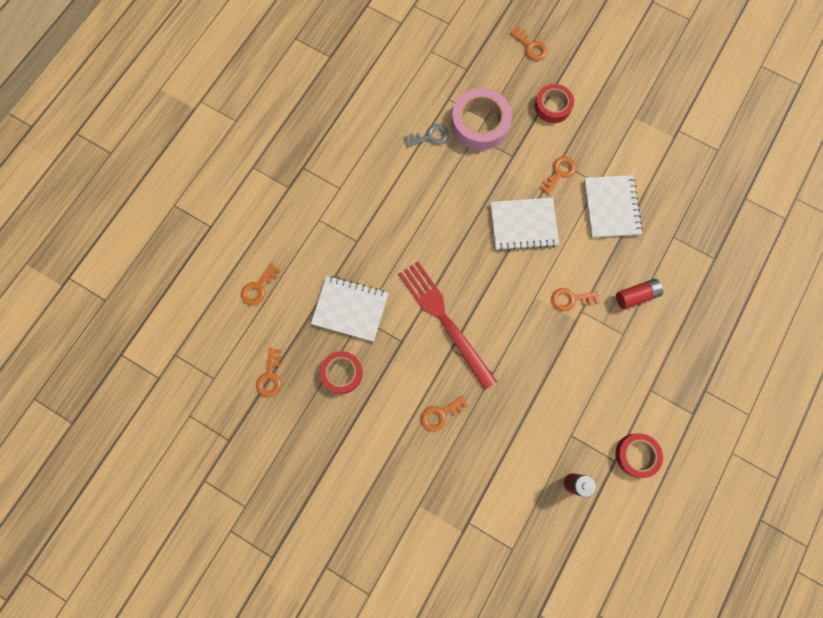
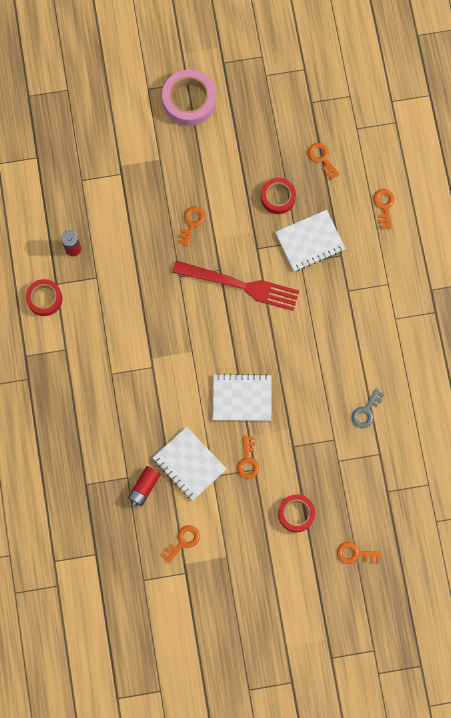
camera: 140 degrees right, 0 degrees up
(480, 123) = (338, 453): pink tape -> pink tape (189, 100)
(523, 225) = (242, 398): white notebook -> white notebook turned 45 degrees clockwise
(571, 299) = (166, 370): orange key -> orange key (183, 541)
(636, 296) = (122, 409): red battery -> red battery (144, 487)

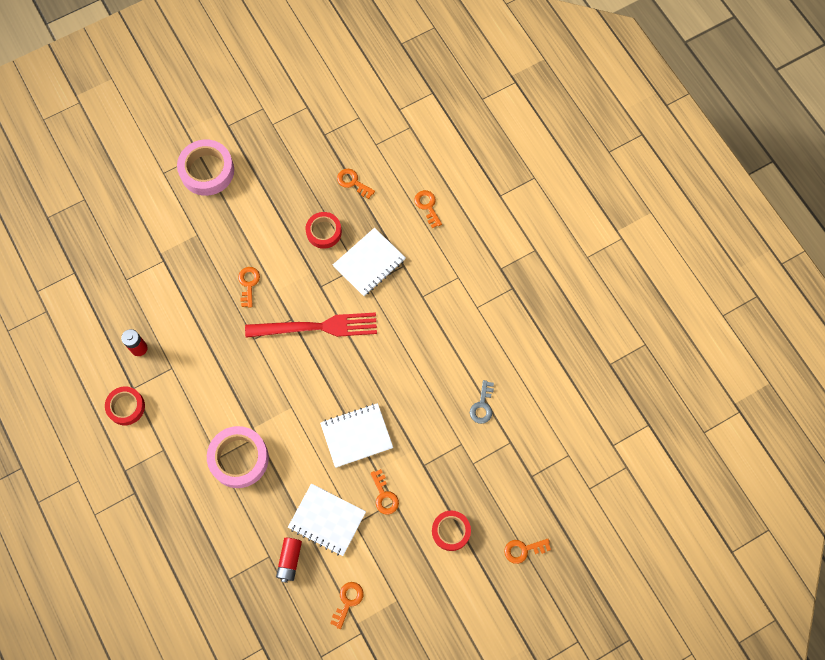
camera: 20 degrees left, 5 degrees down
(129, 381) = (239, 458): none -> pink tape

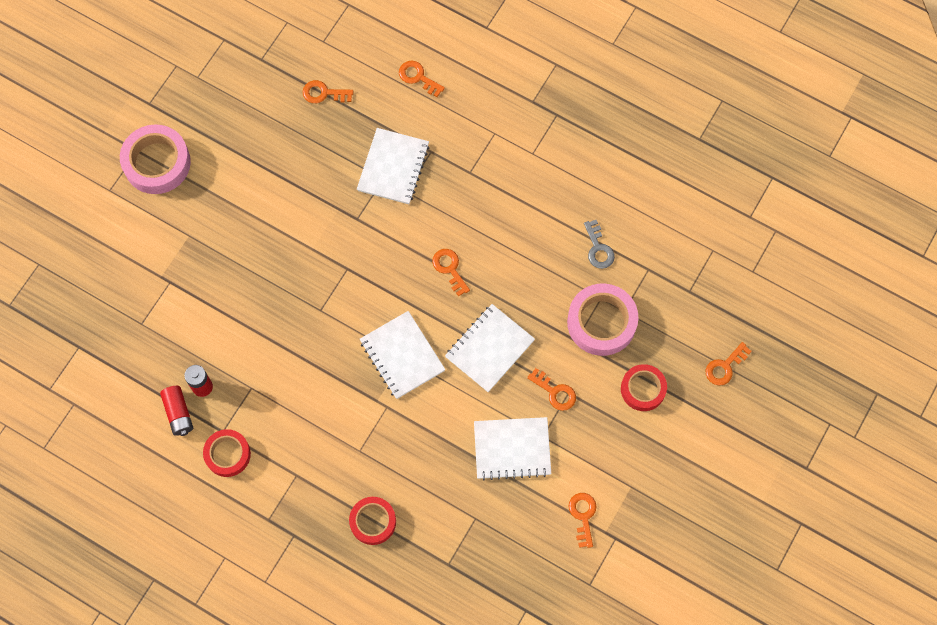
camera: 30 degrees left, 0 degrees up
(239, 458) = (382, 439): pink tape -> pink tape (601, 322)
(248, 284) = (278, 257): orange key -> orange key (449, 269)
(289, 560) = (499, 510): red battery -> red battery (178, 413)
(291, 405) = (402, 356): none -> white notebook
(317, 327) = (379, 262): red fork -> none
(324, 232) = (325, 161): red tape -> red tape (373, 522)

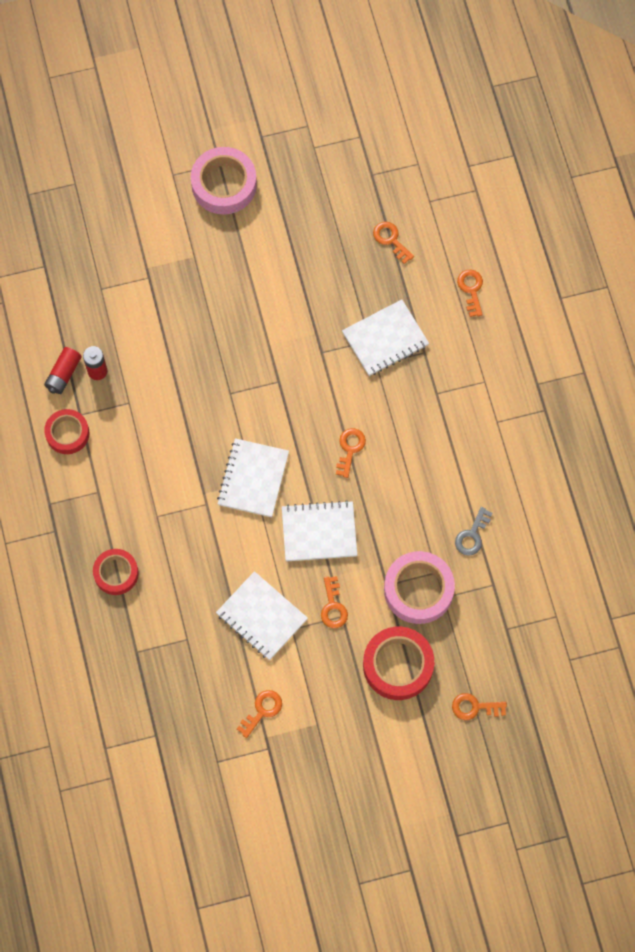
camera: 45 degrees right, 0 degrees up
(643, 389) = (398, 665): red tape -> red tape, size x1.56

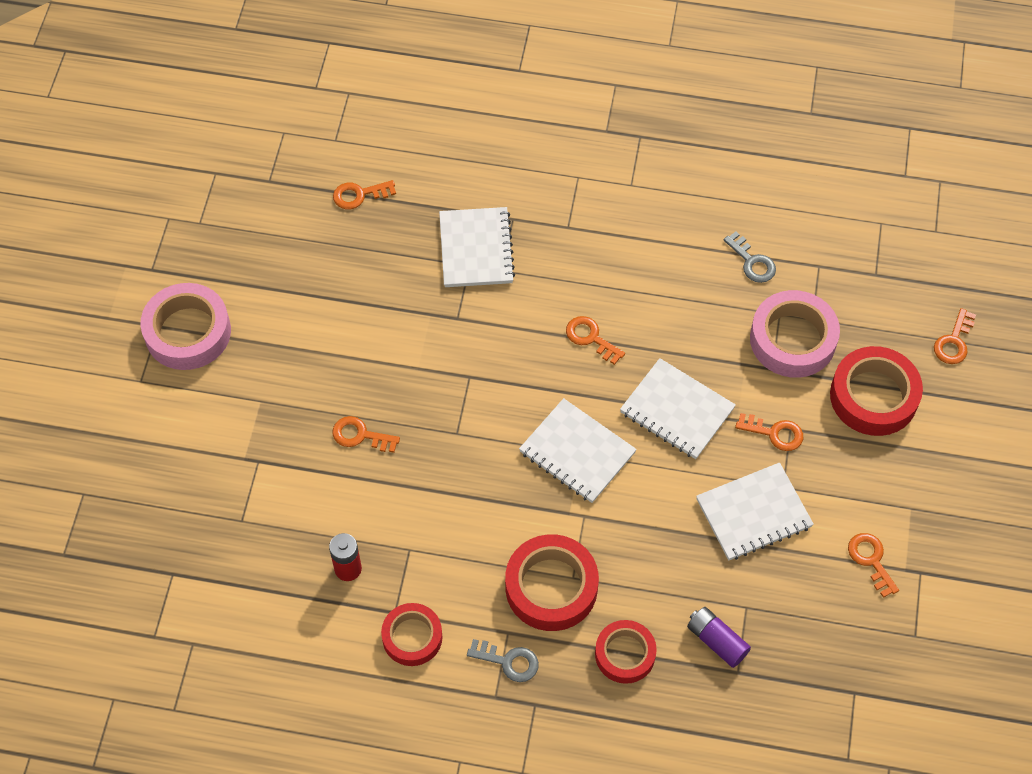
camera: 65 degrees left, 10 degrees down
(63, 374) = (330, 610): red battery -> none
(78, 501) = (508, 661): none -> grey key
(143, 505) = (551, 587): none -> red tape
(153, 629) = (717, 641): none -> purple battery
(319, 532) = (677, 410): white notebook -> white notebook turned 75 degrees counterclockwise
(471, 290) = (463, 145): orange key -> orange key (360, 435)

